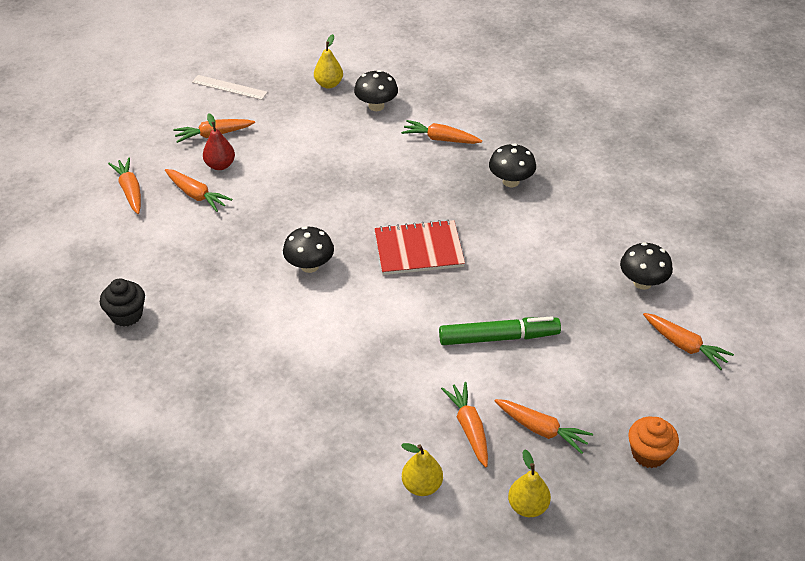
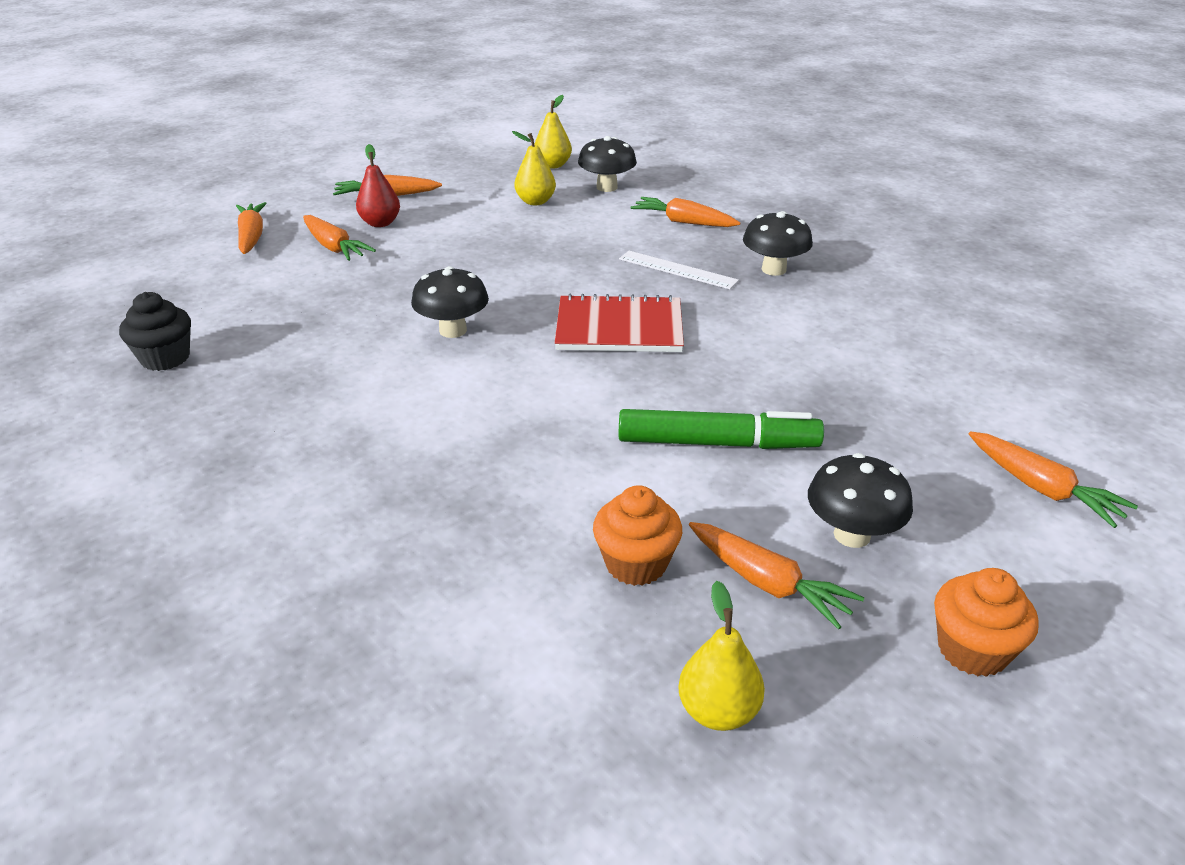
camera: 10 degrees right, 10 degrees down
(229, 87) = (427, 159): white ruler -> white ruler (677, 270)
(422, 486) = (523, 646): yellow pear -> yellow pear (535, 201)
(469, 427) = (636, 564): orange carrot -> orange cupcake
(642, 282) = (968, 398): black mushroom -> black mushroom (852, 535)

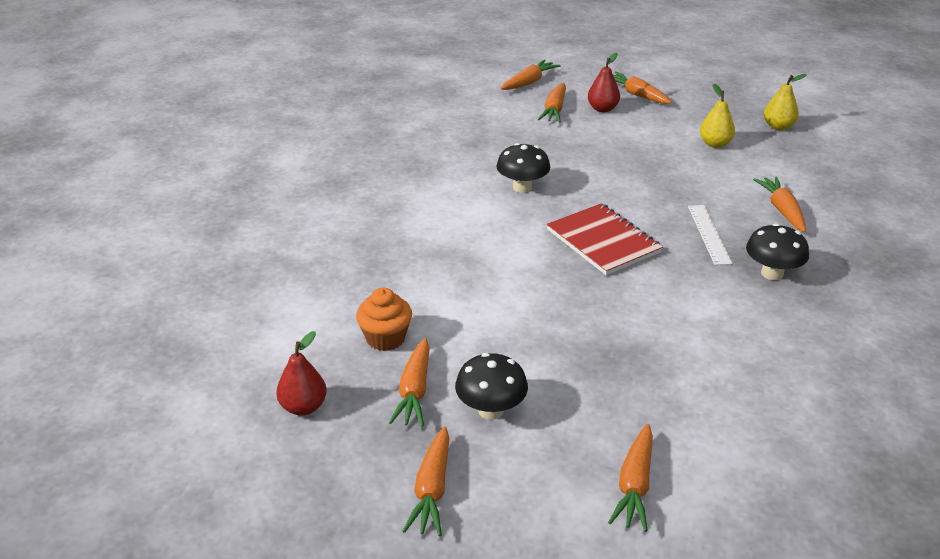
camera: 55 degrees right, 0 degrees up
(165, 358) = (392, 123): black cupcake -> none
(607, 187) = (782, 160): black mushroom -> none
(717, 443) = (524, 326): green marker -> none
(718, 711) = (303, 407): yellow pear -> red pear
(972, 650) = (432, 490): orange cupcake -> orange carrot

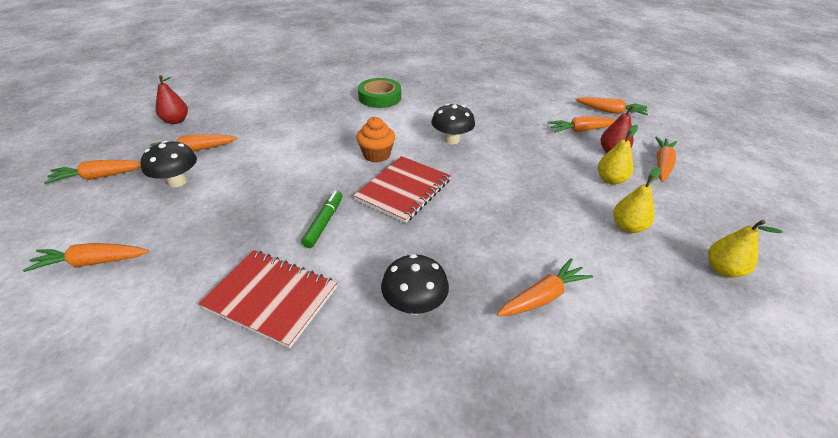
camera: 65 degrees right, 5 degrees up
(378, 211) = (380, 97): none -> green tape
(385, 338) = (245, 129): orange cupcake -> orange cupcake (376, 155)
(635, 303) = (324, 222): none -> green marker
(646, 127) = (610, 180): none -> yellow pear
(709, 234) = (456, 248): white ruler -> none
(738, 353) = (271, 298): none -> red notebook

